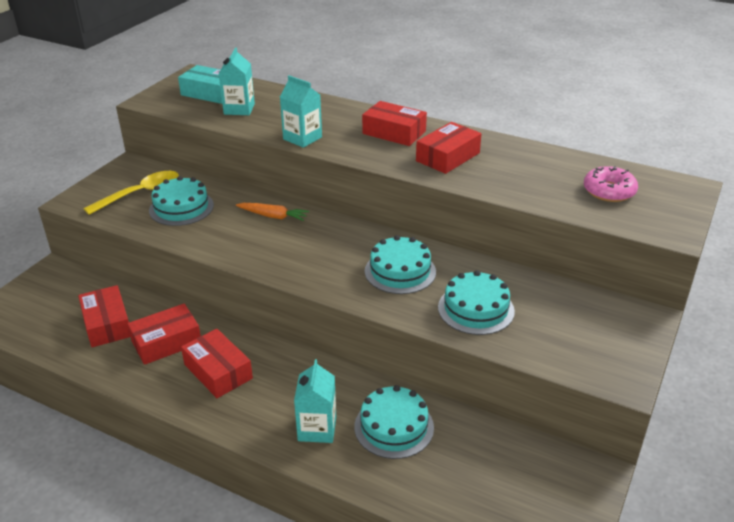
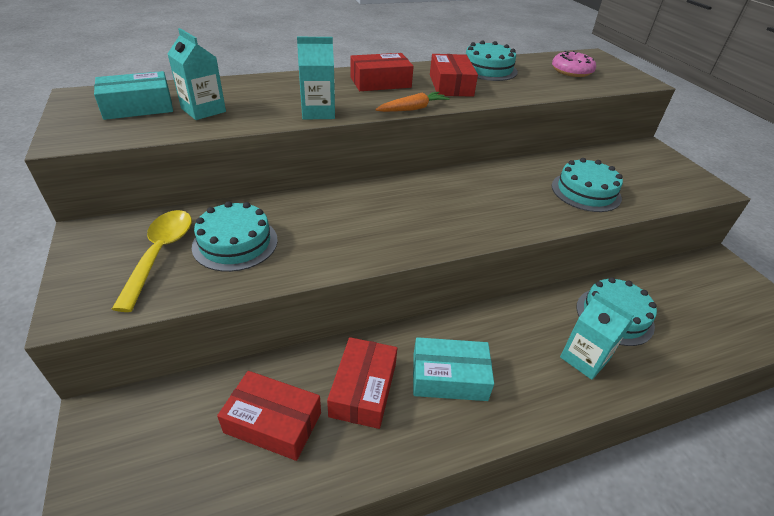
camera: 50 degrees left, 5 degrees up
(218, 371) = (449, 377): red box -> turquoise box
(273, 216) = (339, 204): orange carrot -> orange carrot (412, 109)
(400, 271) = (503, 193): turquoise cake -> turquoise cake (488, 69)

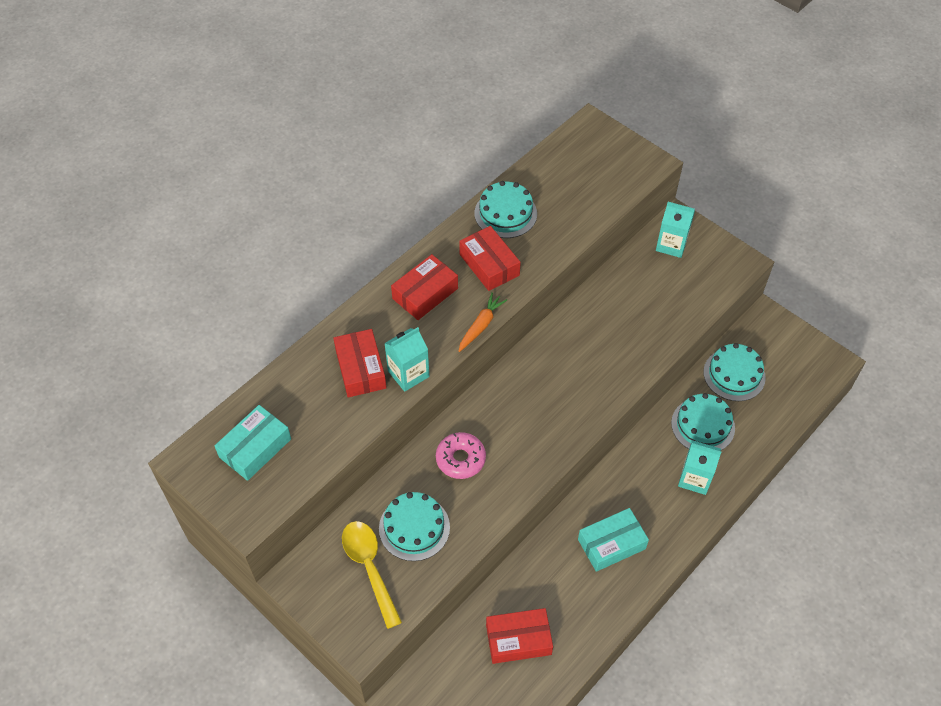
camera: 25 degrees left, 15 degrees up
(203, 110) = (313, 423): turquoise carton -> turquoise carton (671, 245)
(363, 389) = (560, 585): red box -> red box (361, 369)
(571, 71) = (582, 176): pink donut -> pink donut (460, 459)
(585, 192) = (645, 321): turquoise cake -> turquoise cake (734, 374)

